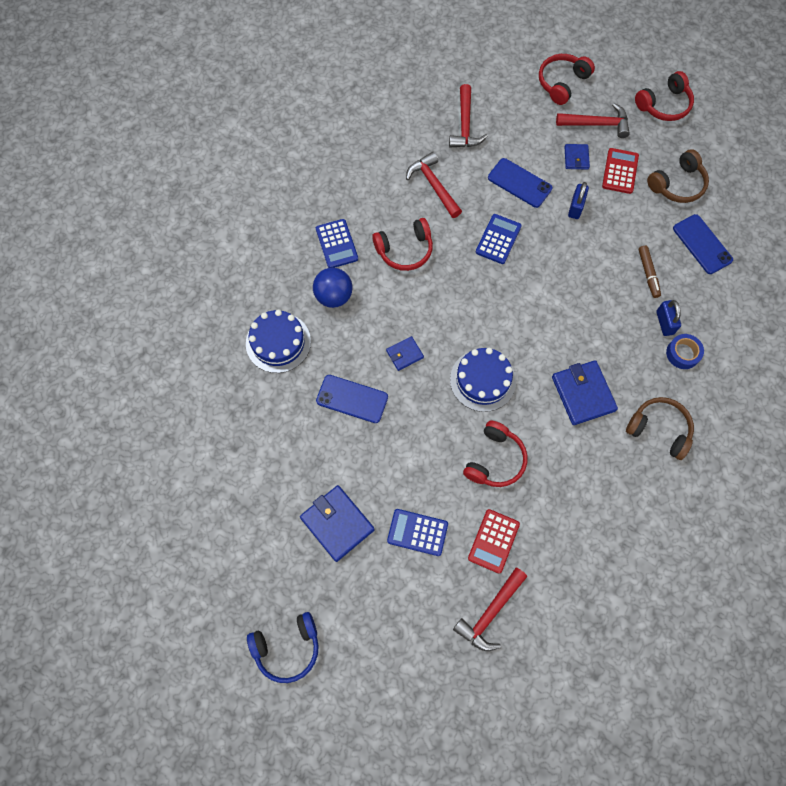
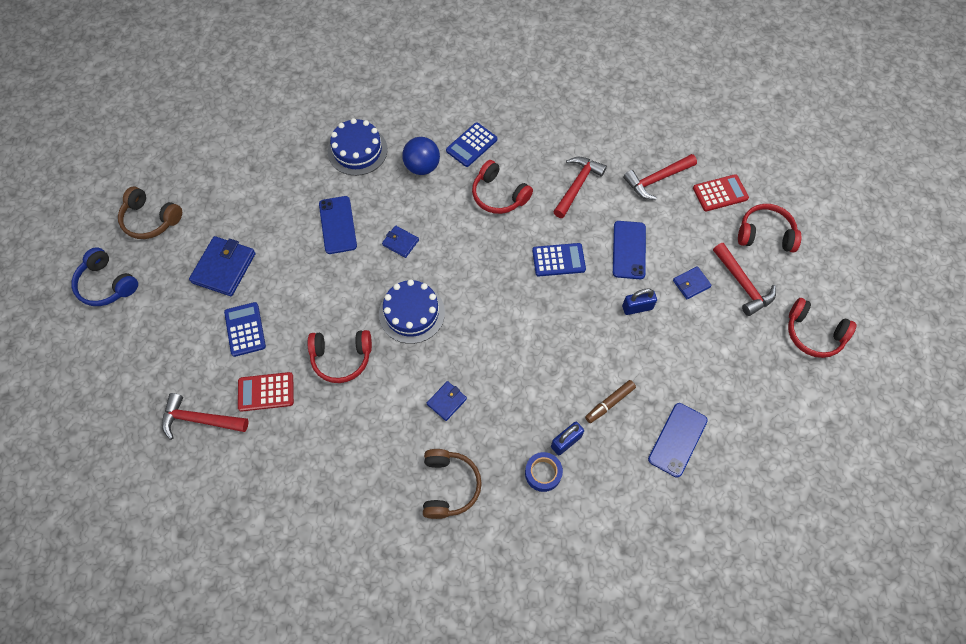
camera: 60 degrees right, 5 degrees down
(583, 394) = (447, 401): blue wallet -> blue wallet, size x0.55
(620, 171) = (705, 328): red calculator -> red calculator (720, 193)
(677, 184) = (729, 386): brown headphones -> brown headphones (151, 220)

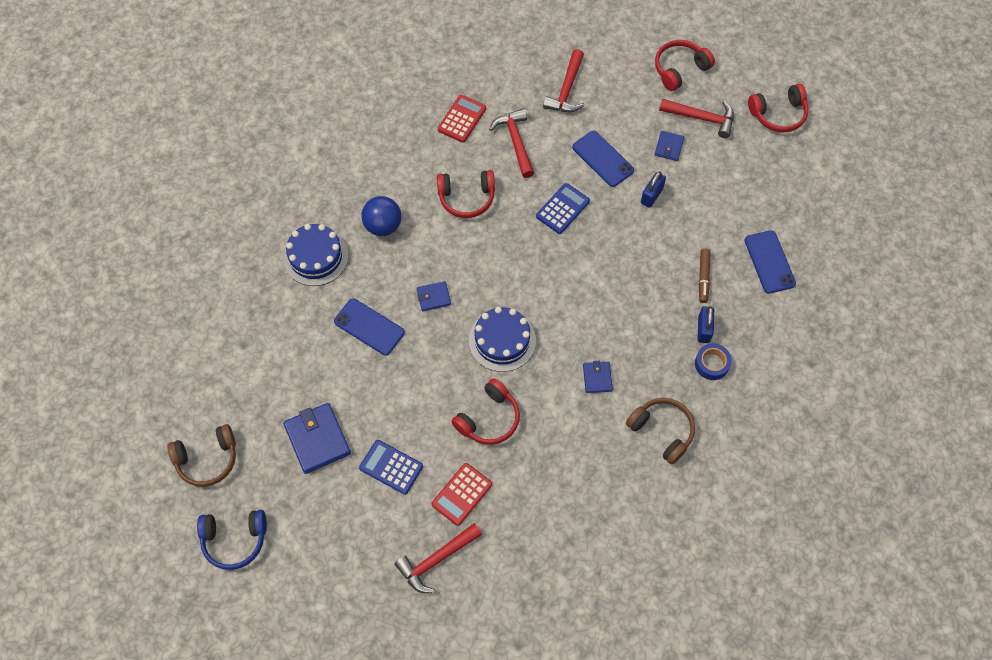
camera: 45 degrees left, 0 degrees up
(471, 145) = (402, 176): blue calculator -> none
(720, 193) = (620, 64): red calculator -> red calculator (462, 119)

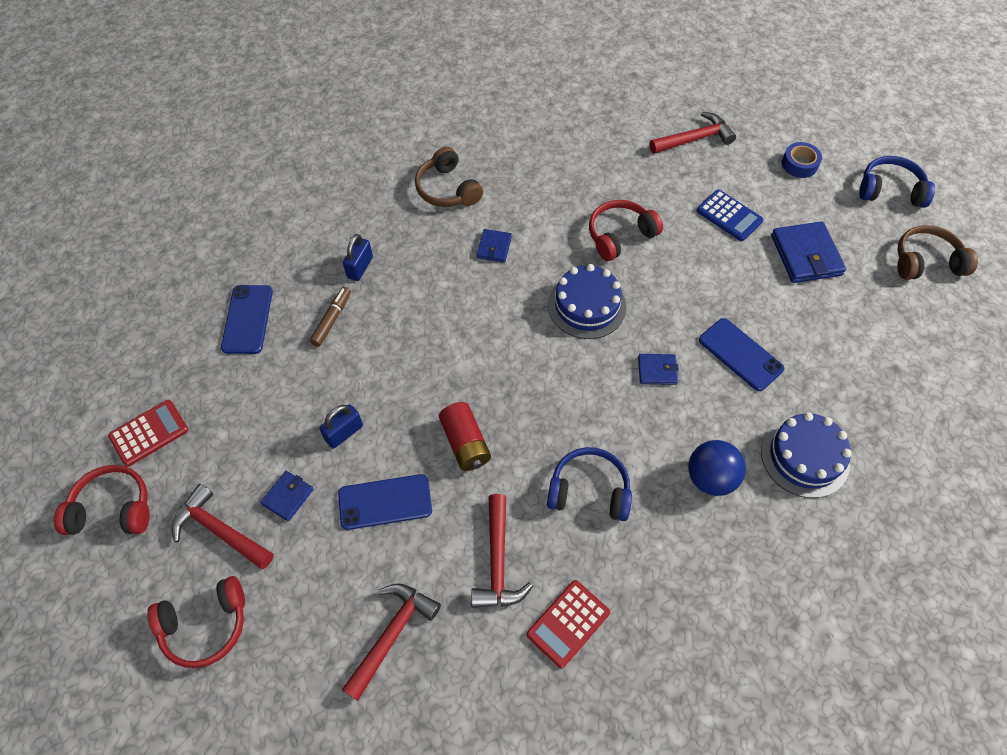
camera: 165 degrees left, 5 degrees down
(462, 494) = (661, 180): red calculator -> red calculator (149, 433)
(466, 198) = (589, 490): red headphones -> blue headphones
(562, 209) = (465, 443): blue calculator -> red battery
(603, 159) = (385, 502): blue phone -> blue phone turned 75 degrees counterclockwise
(711, 364) = (369, 234): blue tape -> blue tape (799, 164)

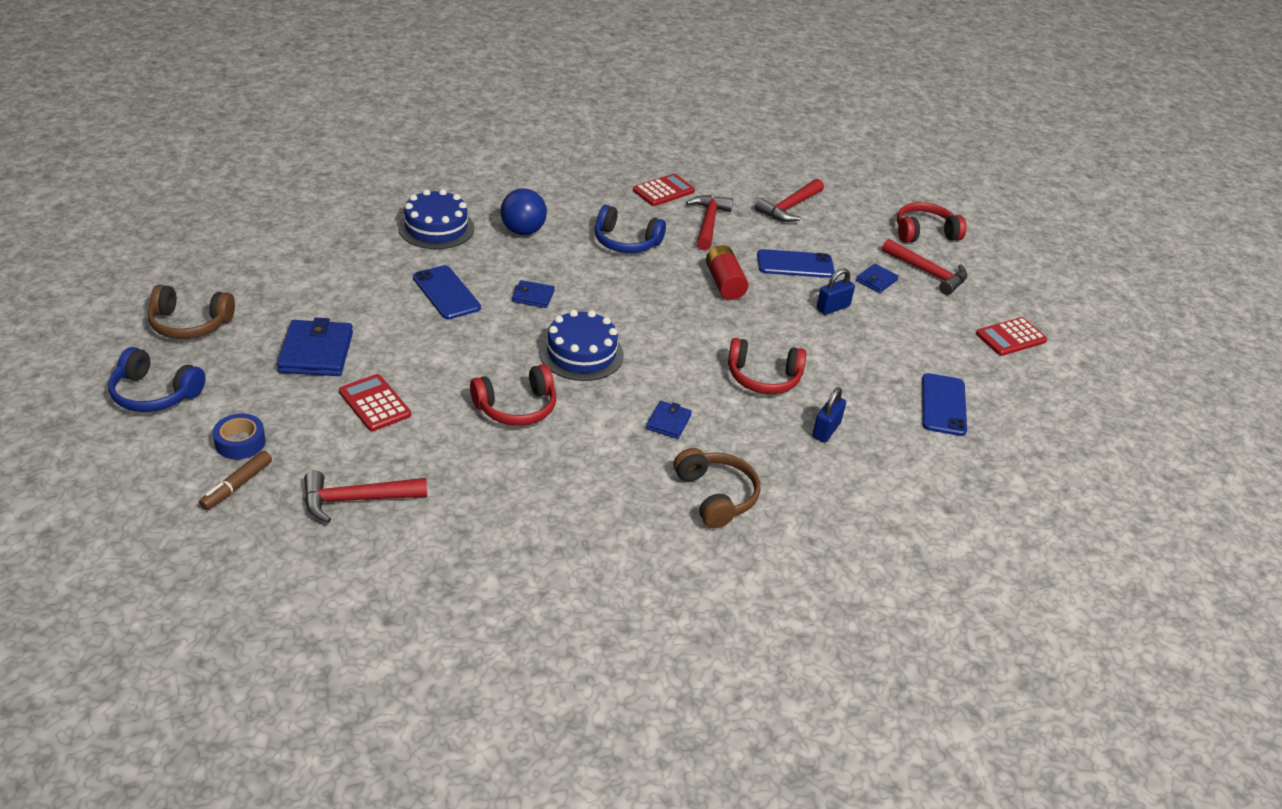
camera: 175 degrees left, 20 degrees down
(113, 508) = (1021, 299): red headphones -> red headphones (763, 378)
(332, 319) = (853, 389): brown marker -> brown marker (237, 485)
(729, 216) = (374, 403): blue calculator -> red calculator

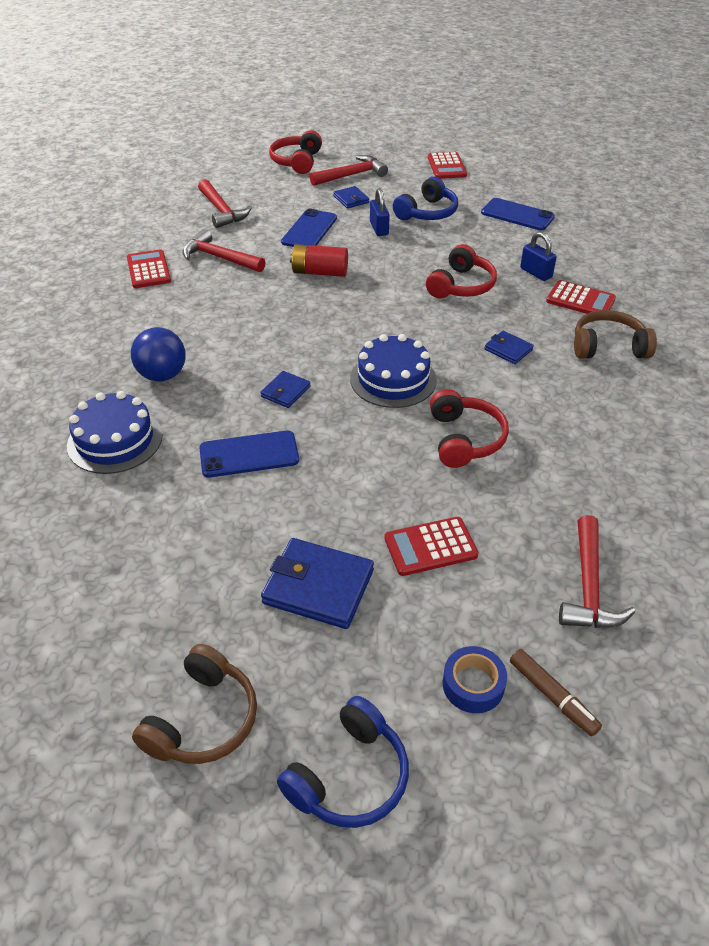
camera: 65 degrees left, 5 degrees up
(626, 242) = (223, 312): blue headphones -> blue headphones (427, 212)
(794, 469) = (580, 300): none -> red calculator

